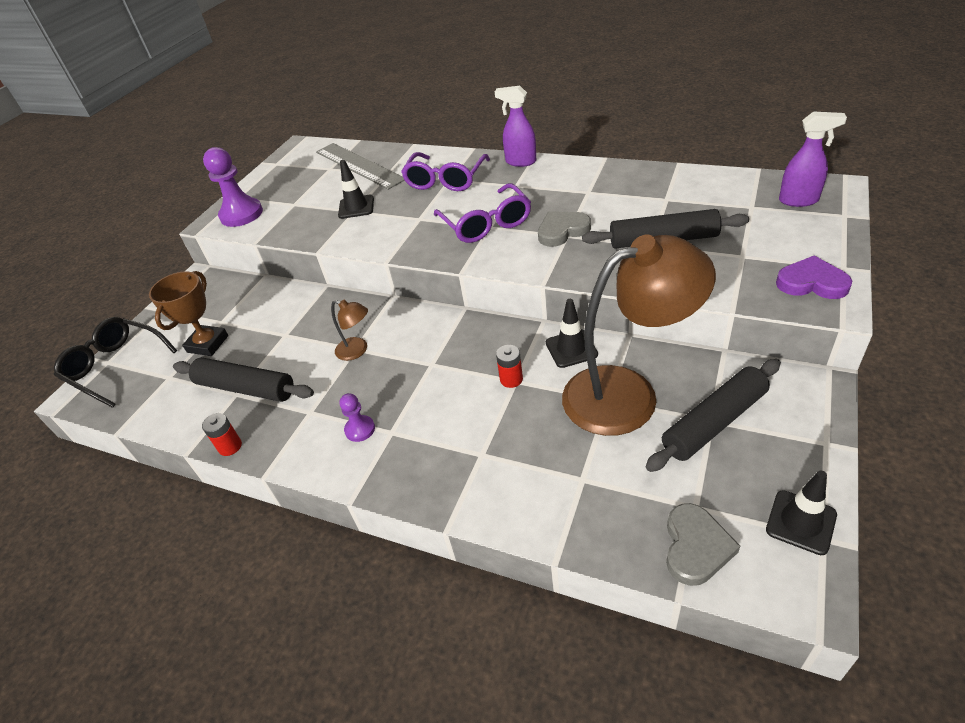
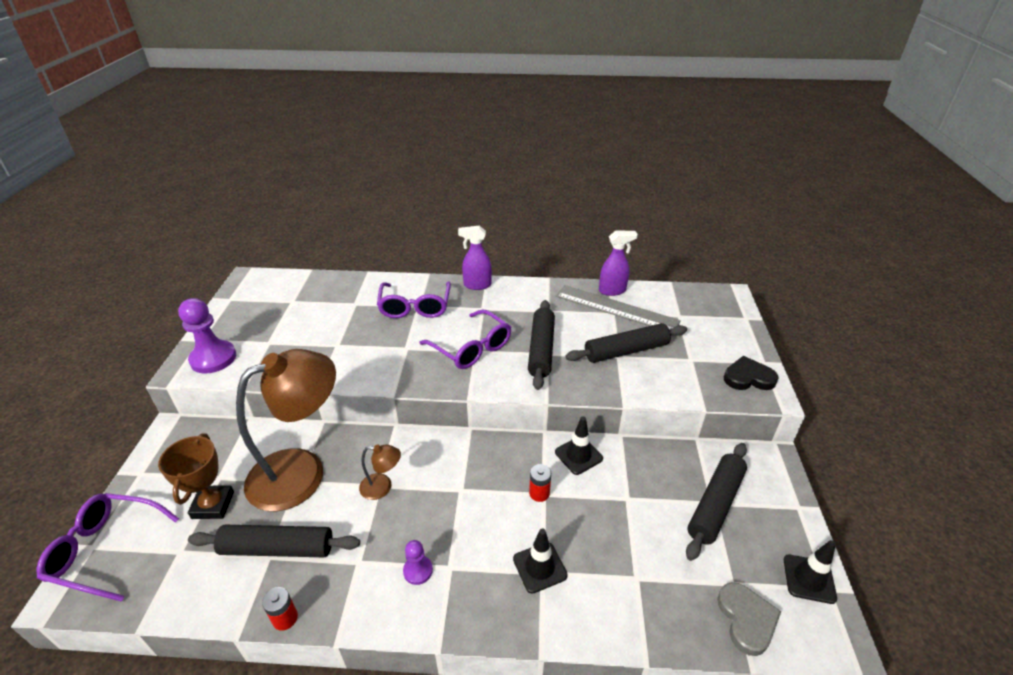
camera: 25 degrees left, 5 degrees down
(116, 366) = (107, 550): black glasses -> purple glasses
(356, 207) = (337, 341): black traffic cone -> black traffic cone (539, 567)
(359, 165) = (322, 296): grey ruler -> grey ruler (616, 308)
(562, 231) = (541, 349): grey heart -> black rolling pin
(628, 393) = (640, 490): brown lamp -> brown lamp (301, 471)
(799, 200) = (710, 308): purple spray bottle -> purple spray bottle (612, 291)
(811, 282) = (748, 377): purple heart -> black heart

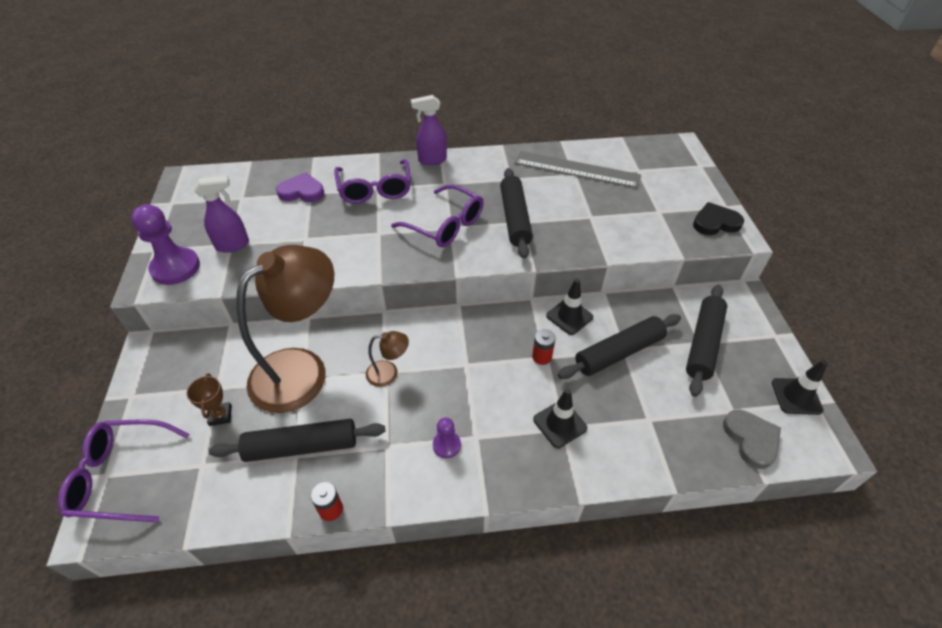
camera: 10 degrees left, 10 degrees up
(213, 505) = (220, 415): brown trophy -> brown trophy, size x0.62
(348, 301) = (302, 191): none -> purple heart
(612, 291) = (568, 152): purple spray bottle -> purple spray bottle (233, 245)
(626, 351) = (597, 210): black rolling pin -> black rolling pin (619, 353)

